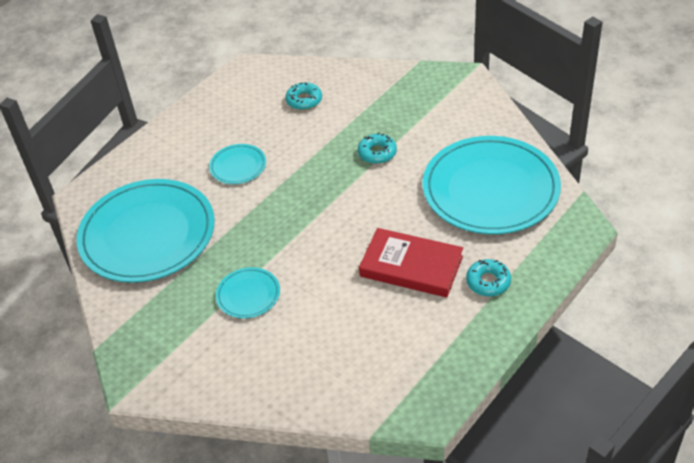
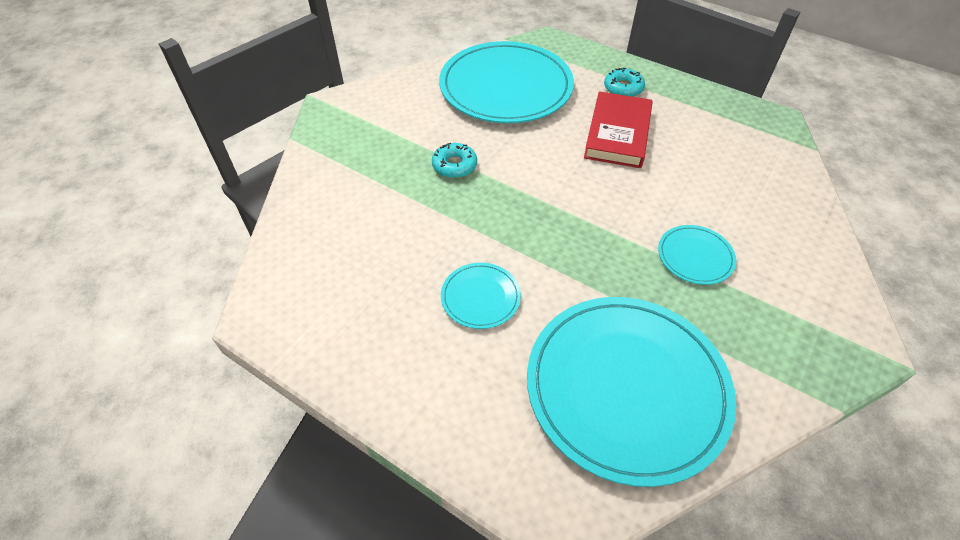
camera: 100 degrees left, 5 degrees up
(304, 100) = (349, 240): turquoise donut -> none

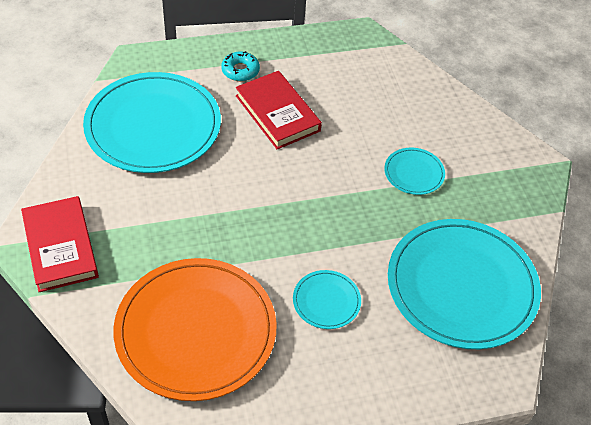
camera: 50 degrees left, 0 degrees up
(346, 121) = (60, 247): none -> red book
(356, 239) = (196, 331): none -> orange plate
(454, 165) = (195, 221): turquoise donut -> none

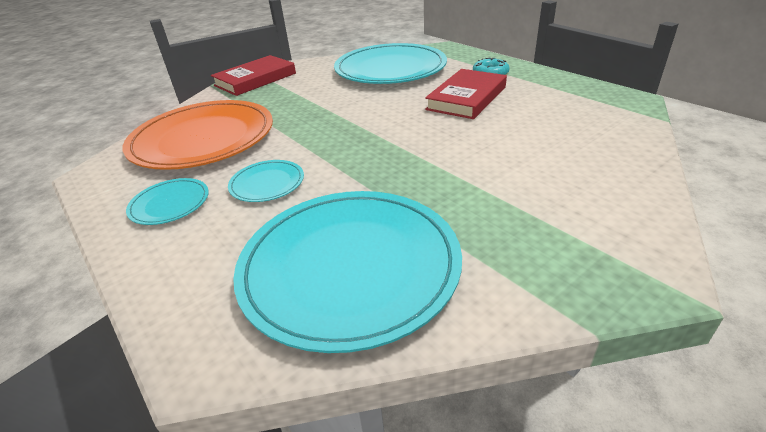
camera: 70 degrees right, 15 degrees down
(414, 173) = (489, 180): turquoise plate -> turquoise plate (170, 204)

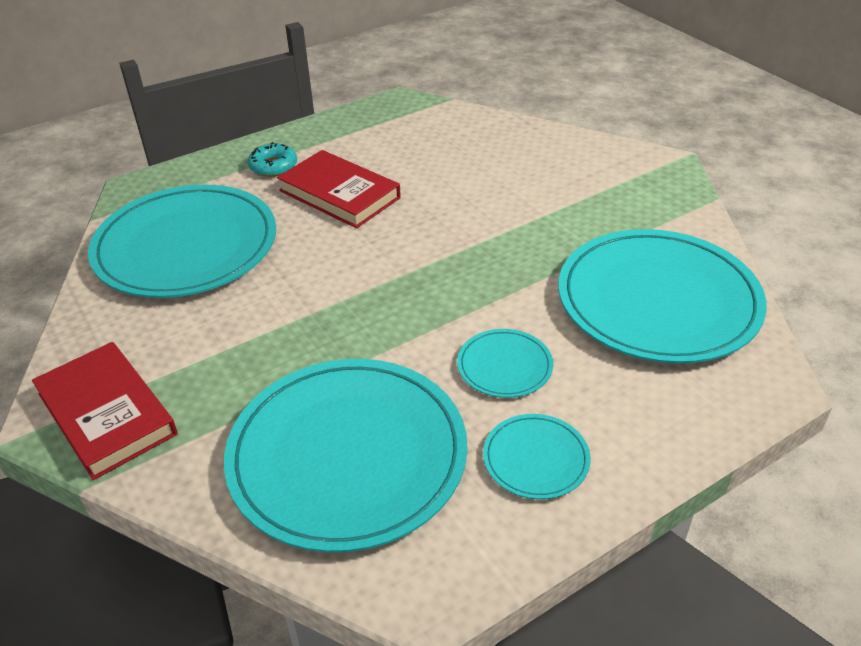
camera: 85 degrees left, 5 degrees up
(203, 139) = (347, 455): orange plate -> turquoise plate

